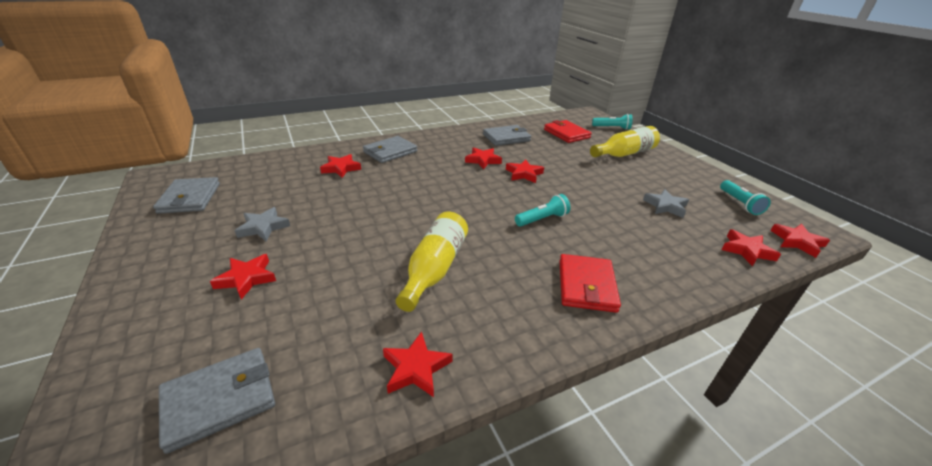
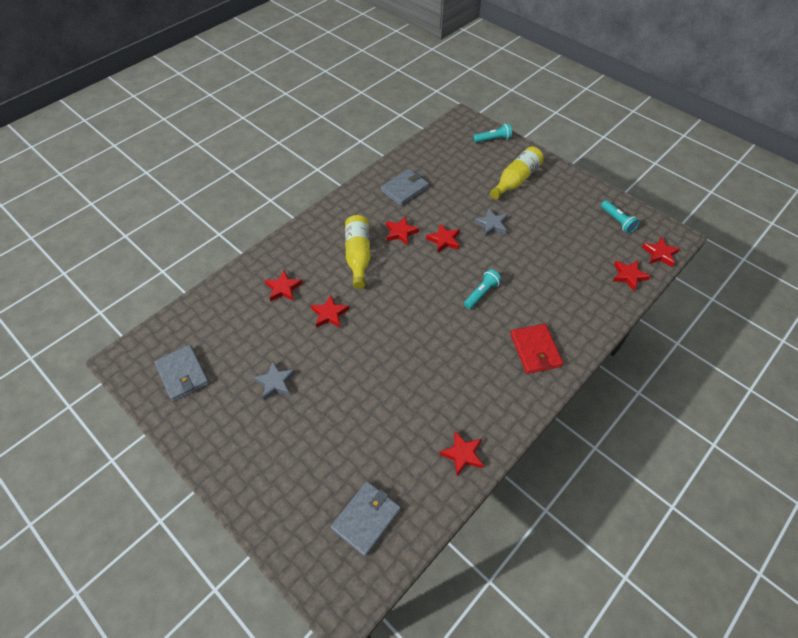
camera: 20 degrees left, 20 degrees up
(246, 278) = (306, 433): red star -> red star (329, 314)
(390, 152) = (311, 249): grey wallet -> none
(434, 268) = (430, 374): yellow bottle -> yellow bottle (358, 256)
(566, 133) = (456, 163): red wallet -> none
(665, 206) = (565, 244): grey star -> grey star (491, 225)

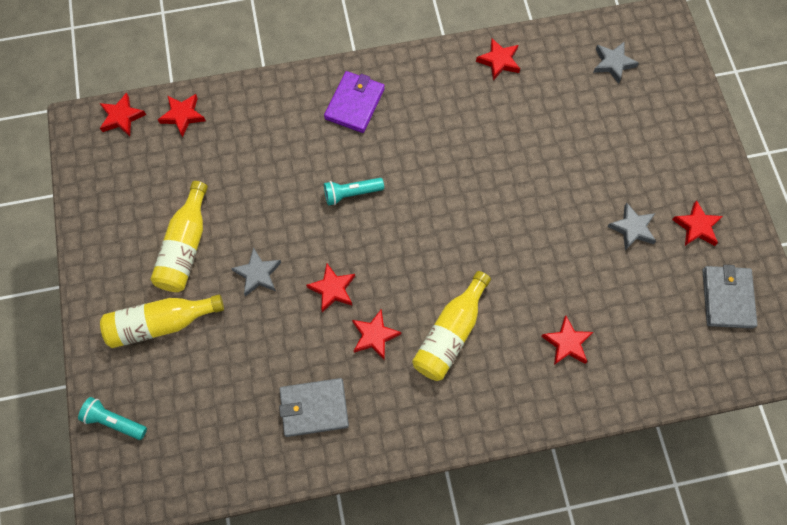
camera: 145 degrees left, 15 degrees up
(329, 314) = (533, 273): red star -> red star (697, 226)
(366, 518) = (613, 63): grey wallet -> grey star
(535, 350) = (354, 103): red wallet -> purple wallet
(543, 215) = (185, 247): none -> yellow bottle
(617, 221) = (114, 183): turquoise flashlight -> none

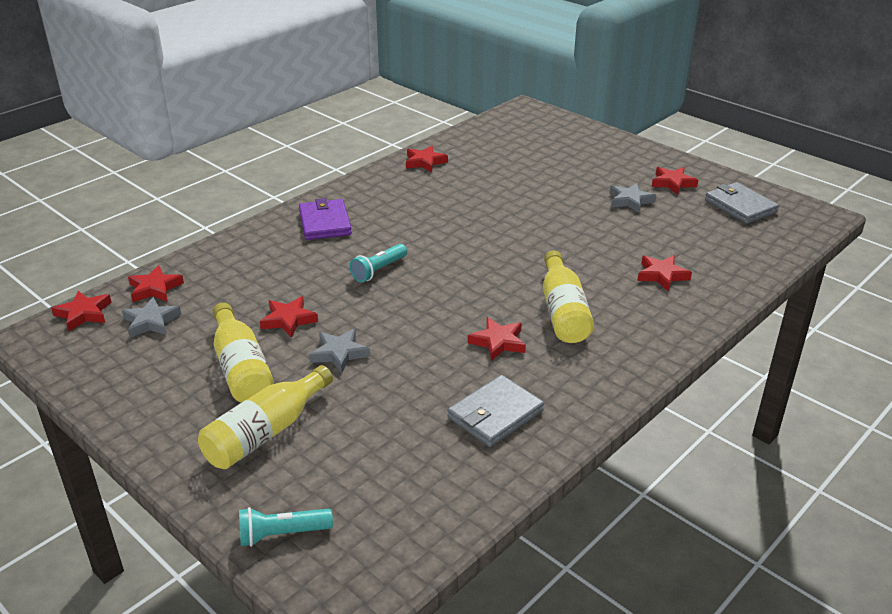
camera: 35 degrees left, 35 degrees down
(332, 289) = (425, 331): red star -> red star (288, 320)
(613, 63) = (513, 135): grey star -> grey star (151, 322)

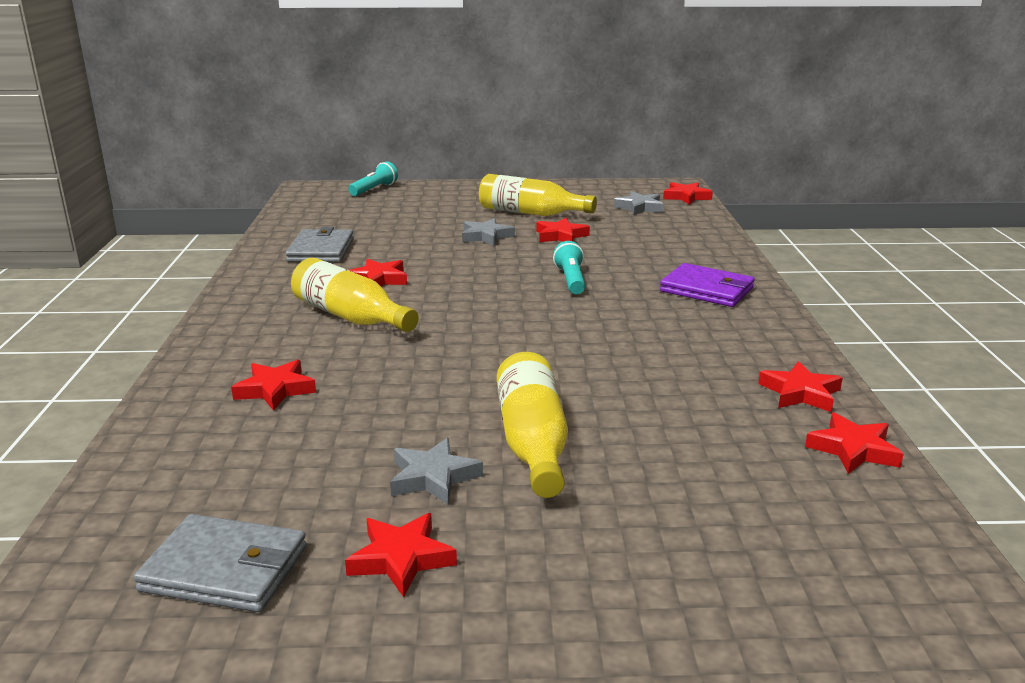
camera: 135 degrees right, 10 degrees down
(155, 288) = (688, 216): red star -> red star (853, 449)
(266, 432) = (454, 204): yellow bottle -> yellow bottle (532, 443)

